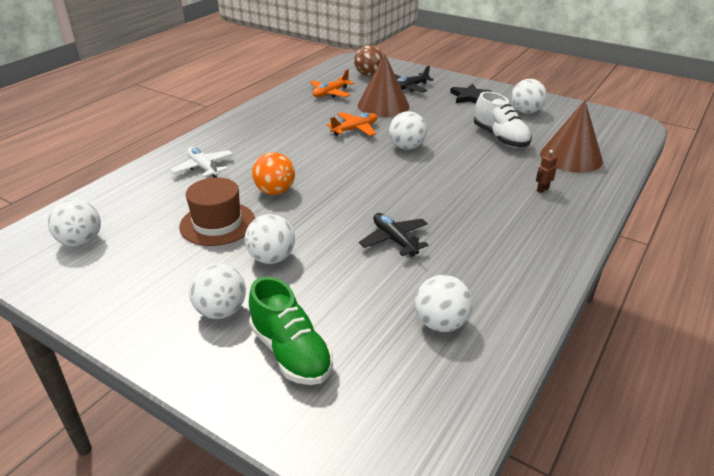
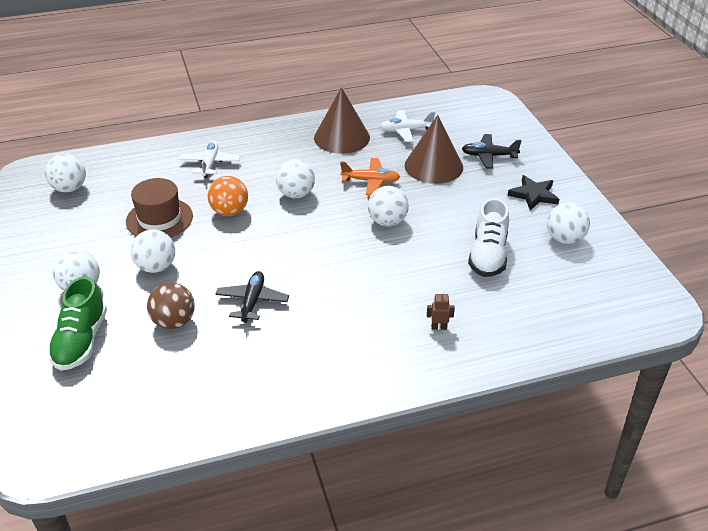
camera: 40 degrees right, 5 degrees up
(330, 93) = (406, 130): orange plane -> white plane
(368, 75) = (472, 123): brown ball -> brown ball (174, 322)
(441, 323) = (189, 383): white ball -> white ball (296, 194)
(571, 157) = (524, 311): brown cone -> brown cone (341, 137)

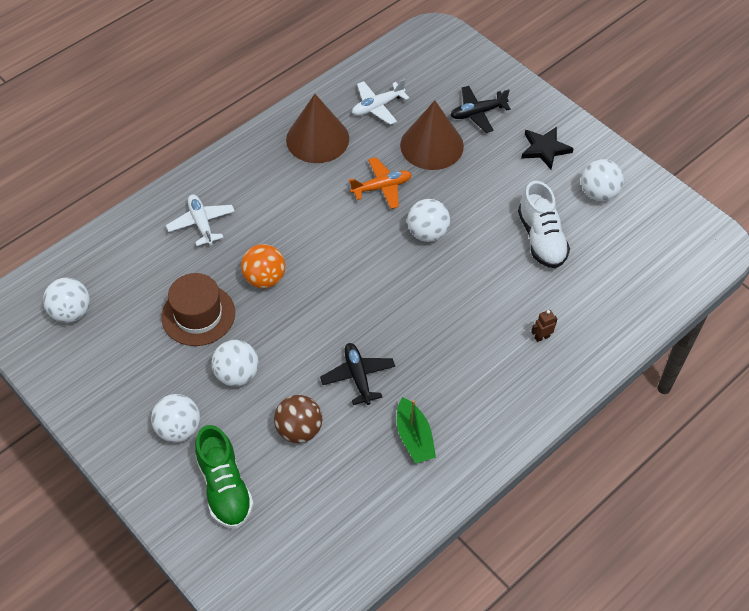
camera: 25 degrees left, 15 degrees up
(266, 362) = (414, 437): none -> green boat
(296, 194) = (317, 231): white ball -> none

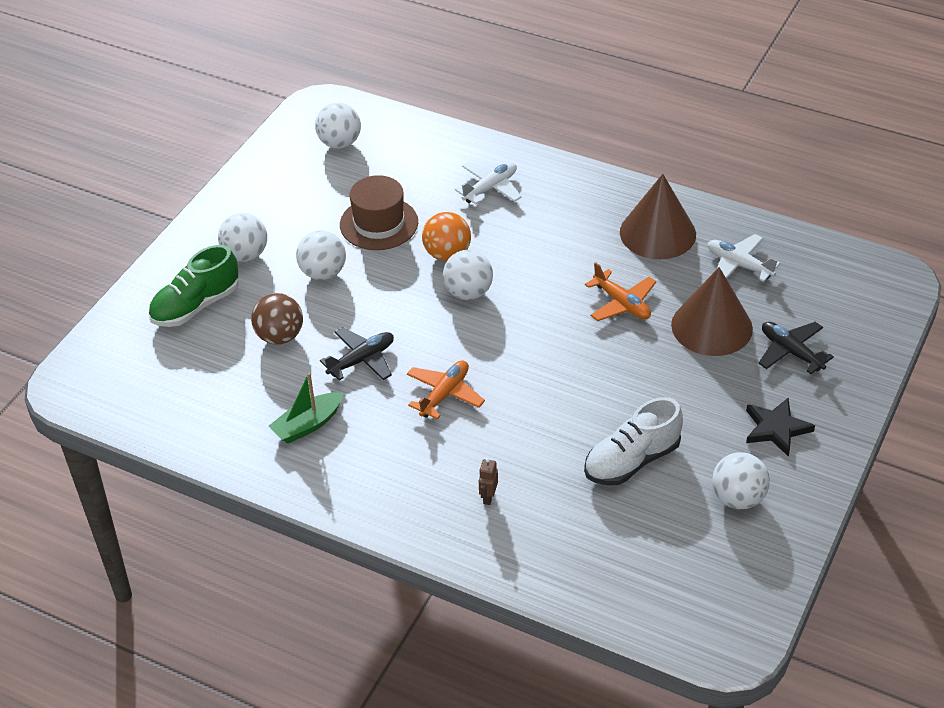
camera: 70 degrees right, 10 degrees down
(423, 331) = (445, 394): none -> orange plane
(427, 233) = (580, 359): white ball -> white ball (468, 292)
(542, 337) = (488, 497): brown robot -> brown robot turned 120 degrees counterclockwise

